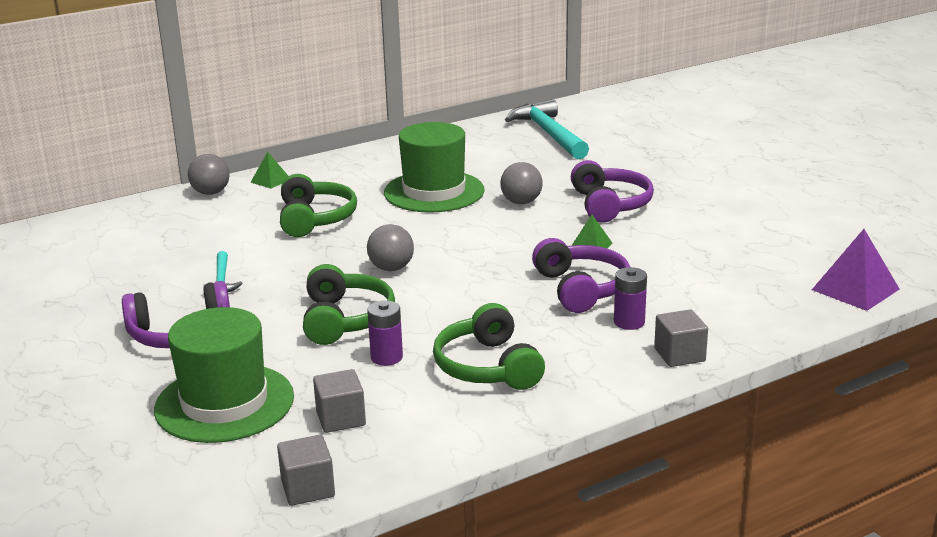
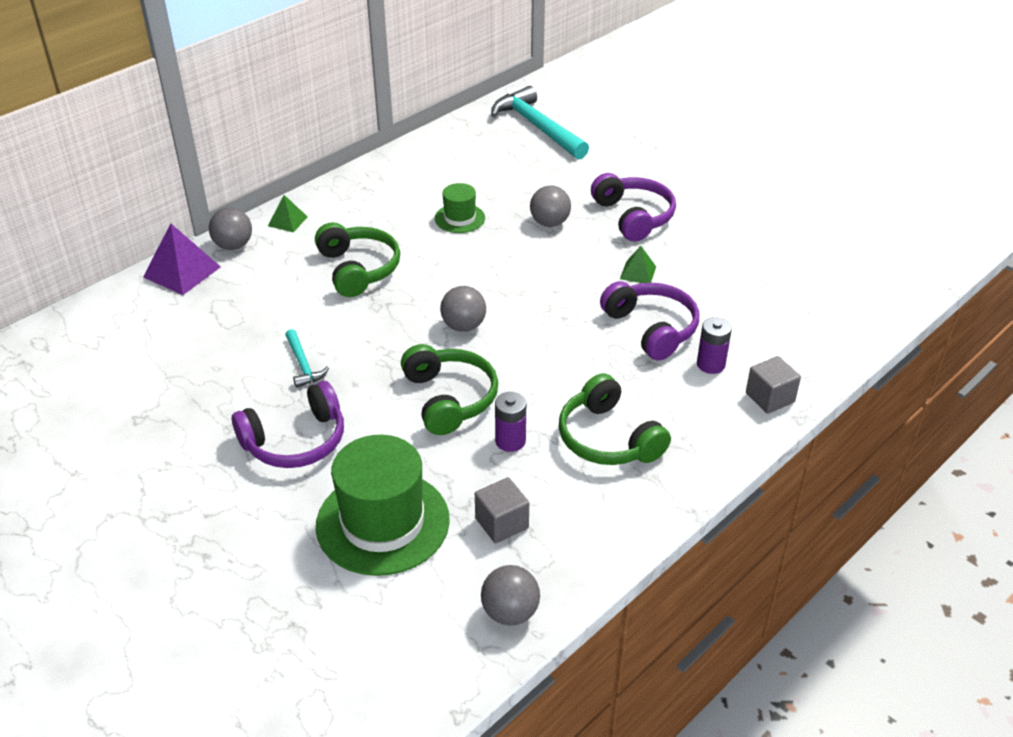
camera: 15 degrees left, 15 degrees up
(308, 488) = (510, 612): grey cube -> grey ball
(434, 192) = (460, 218): green hat -> green hat, size x0.51
(855, 289) = (887, 296): purple pyramid -> purple pyramid (182, 271)

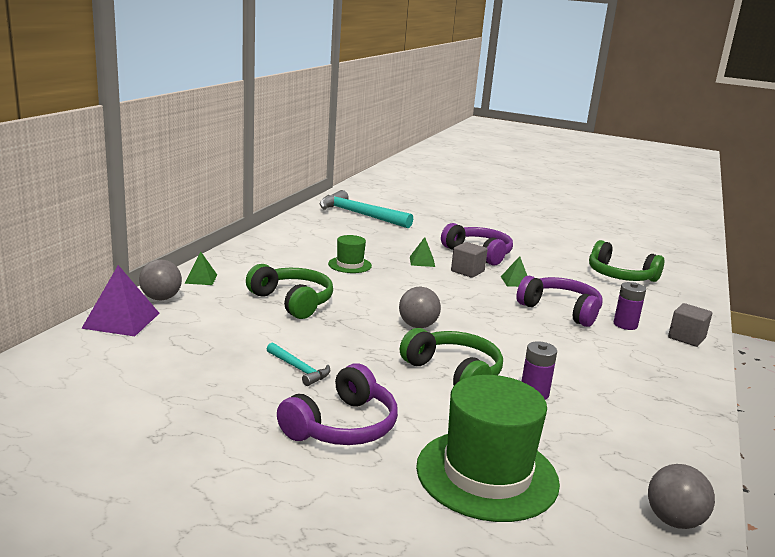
camera: 25 degrees left, 20 degrees down
(501, 523) = (590, 452): grey cube -> grey cube (467, 271)
(549, 223) = (422, 261): grey ball -> green pyramid
(607, 438) = (606, 379): green headphones -> green headphones (620, 276)

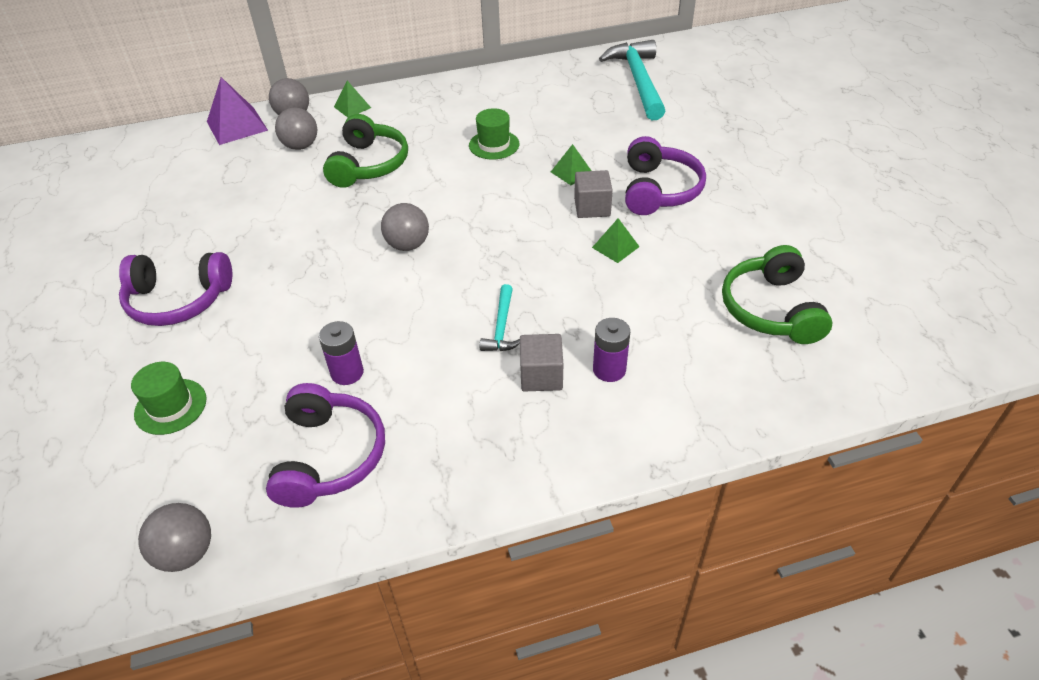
camera: 55 degrees right, 25 degrees up
(213, 311) = (301, 146): none -> grey ball
(299, 369) = (248, 234): turquoise hammer -> turquoise hammer (501, 327)
(454, 373) = (333, 310): green headphones -> none
(487, 474) = (170, 406): green hat -> green hat, size x0.51
(561, 310) = (580, 309): purple headphones -> purple headphones (329, 456)
(686, 338) = (643, 432): grey cube -> grey cube (541, 376)

